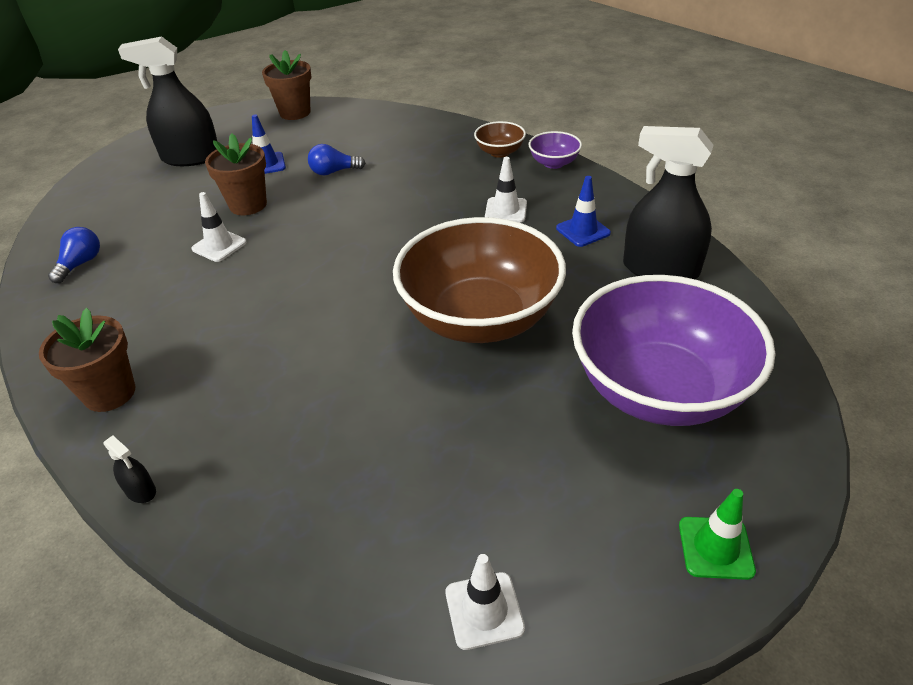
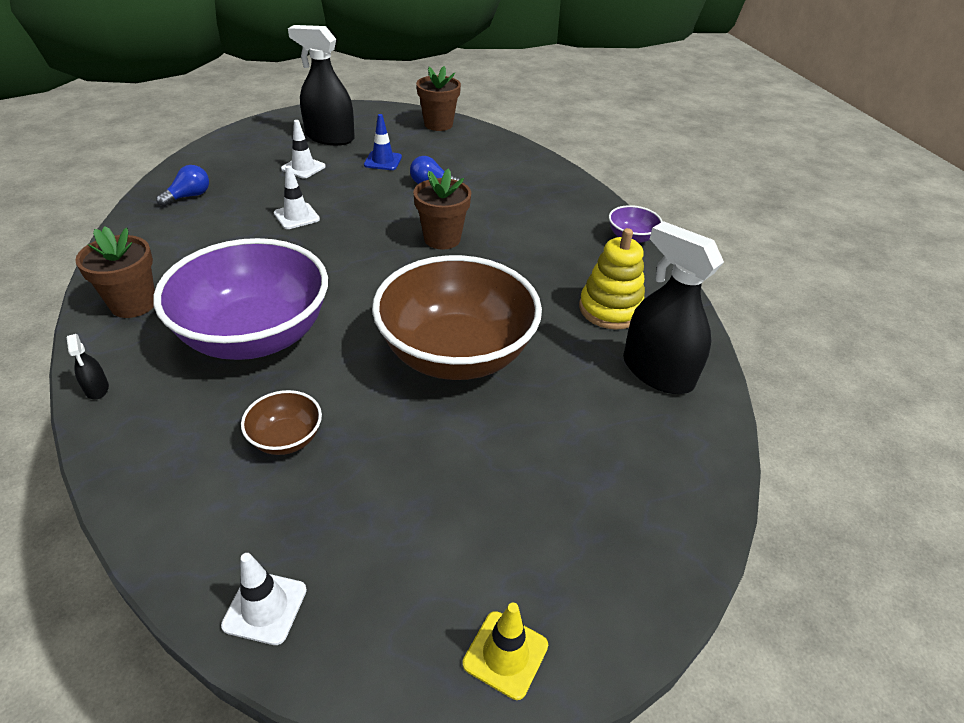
camera: 20 degrees right, 0 degrees up
(248, 205) = (343, 190): brown flower pot -> brown flower pot (442, 239)
(499, 152) = (588, 212): brown bowl -> brown bowl (286, 439)
(506, 210) = (553, 266): white traffic cone -> white traffic cone (303, 168)
(583, 231) = (610, 309): blue traffic cone -> yellow stacking toy
(659, 389) = (568, 483): purple bowl -> purple bowl (255, 336)
(715, 548) = (505, 654): green traffic cone -> yellow traffic cone

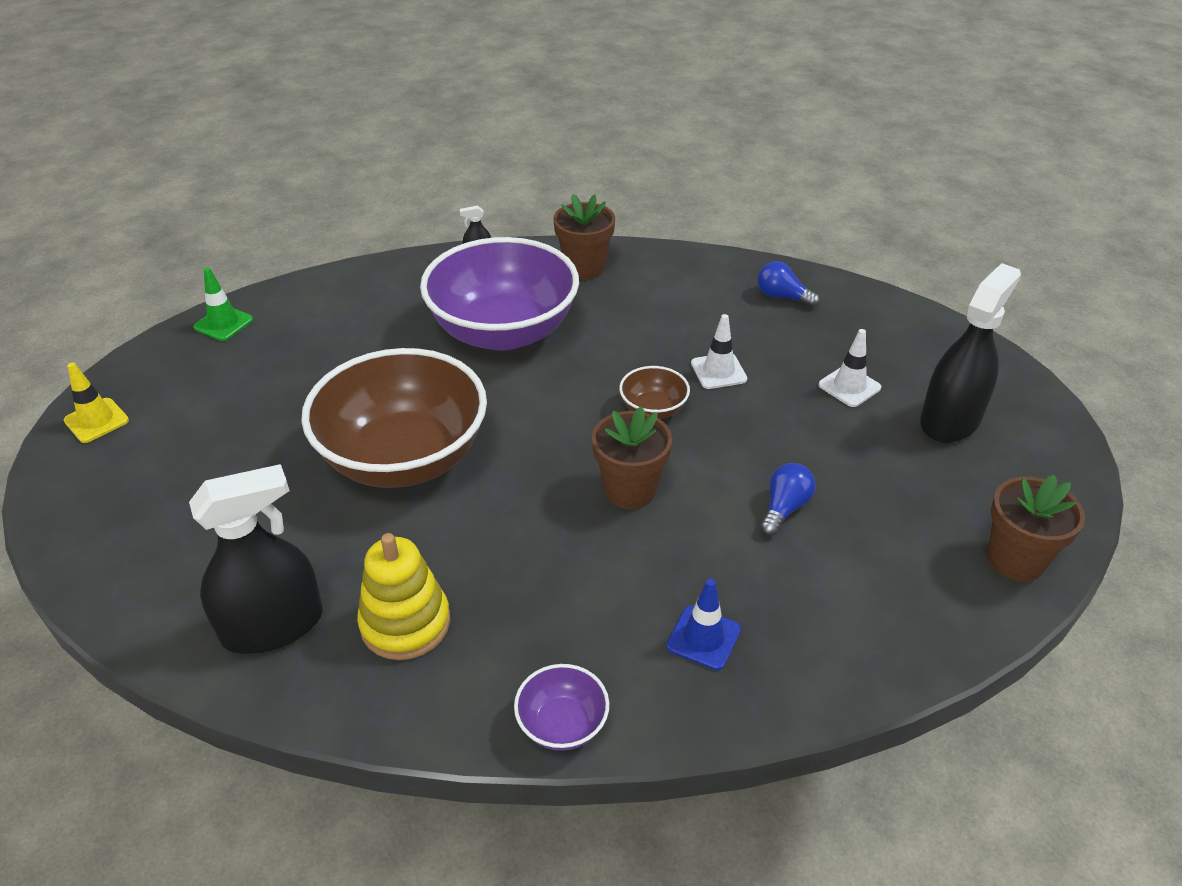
camera: 110 degrees right, 0 degrees up
(189, 196) = (782, 297): blue light bulb -> blue light bulb turned 150 degrees clockwise
(265, 607) = (223, 323): white traffic cone -> green traffic cone
(286, 439) = (362, 341): brown bowl -> brown bowl (653, 409)
(383, 161) = (866, 466): blue traffic cone -> blue traffic cone (703, 638)

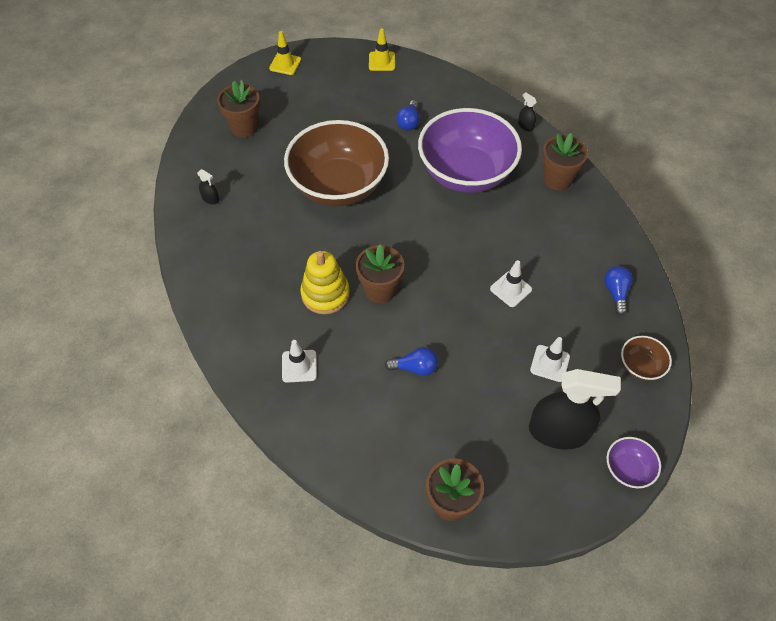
camera: 60 degrees right, 15 degrees up
(168, 520) = (244, 127): none -> brown flower pot
(223, 323) = (382, 61): green traffic cone -> yellow traffic cone
(273, 626) = (210, 199): black spray bottle -> black spray bottle, size x0.40
(364, 344) = (409, 122): none -> blue light bulb
(405, 623) = (239, 244): yellow stacking toy -> yellow stacking toy (325, 294)
(562, 724) = (217, 331): purple bowl -> purple bowl (627, 469)
(653, 409) = (452, 272): brown bowl -> brown bowl (640, 366)
(703, 638) = (299, 366): blue traffic cone -> white traffic cone

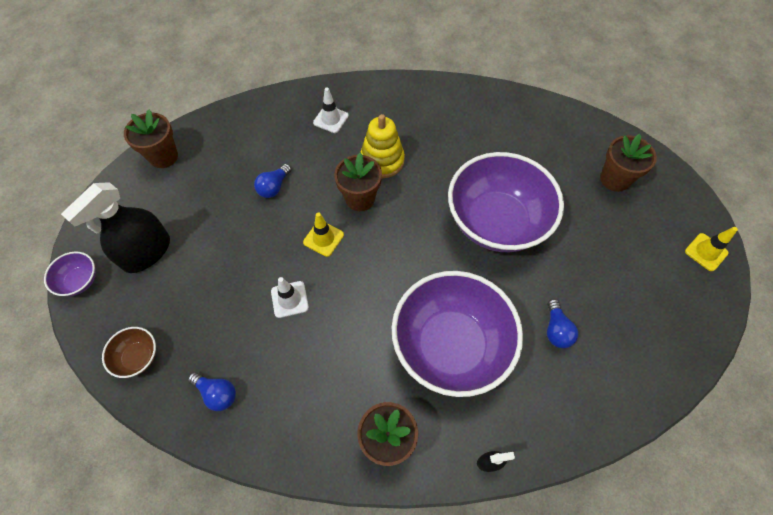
camera: 120 degrees right, 5 degrees up
(210, 199) = (532, 124): black spray bottle -> none
(338, 186) = (496, 222): brown bowl -> purple bowl
(382, 61) = (677, 356): yellow traffic cone -> yellow traffic cone (323, 238)
(409, 122) = (556, 330): blue light bulb -> blue light bulb turned 135 degrees counterclockwise
(549, 363) = (201, 284): white traffic cone -> none

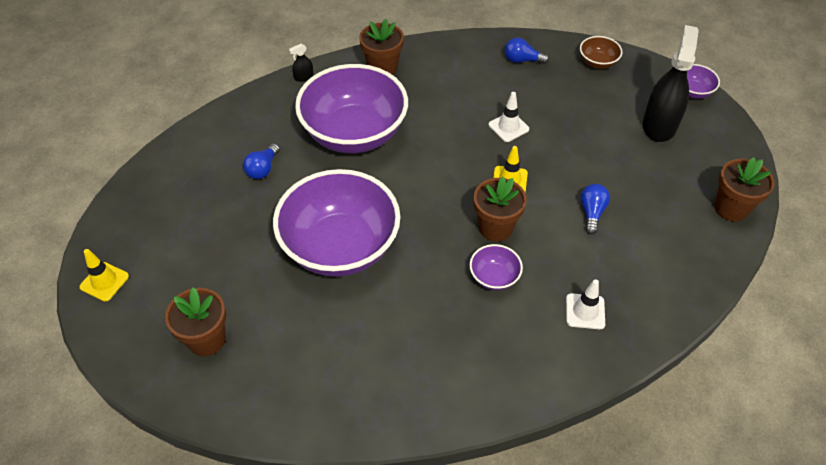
camera: 160 degrees right, 10 degrees down
(382, 160) = (494, 277): yellow stacking toy -> purple bowl
(556, 330) = (263, 169): blue light bulb -> blue light bulb turned 135 degrees counterclockwise

